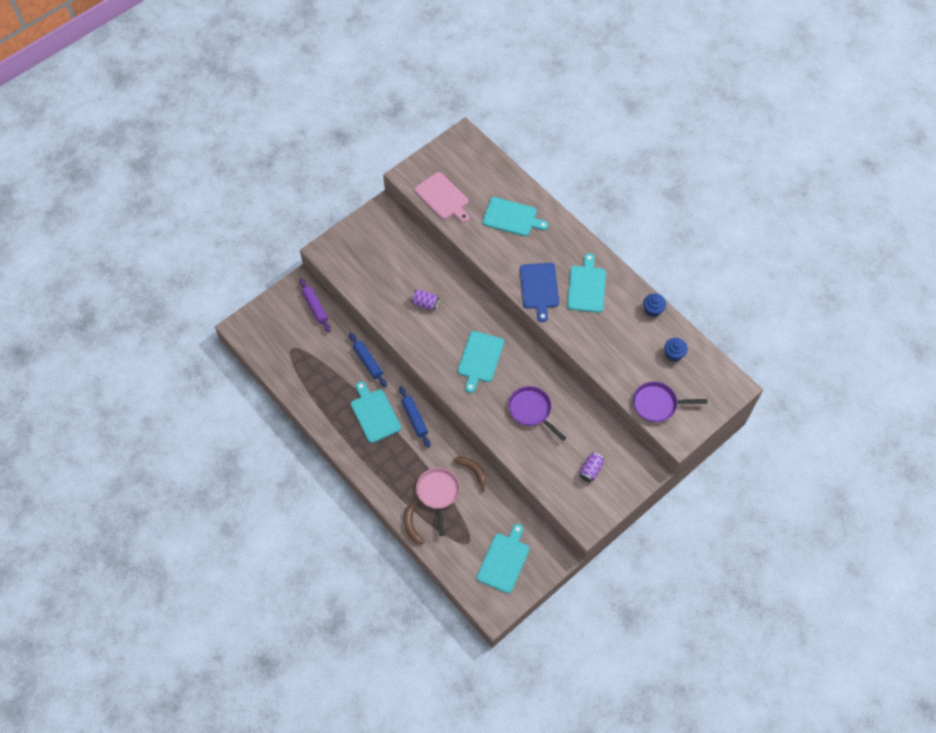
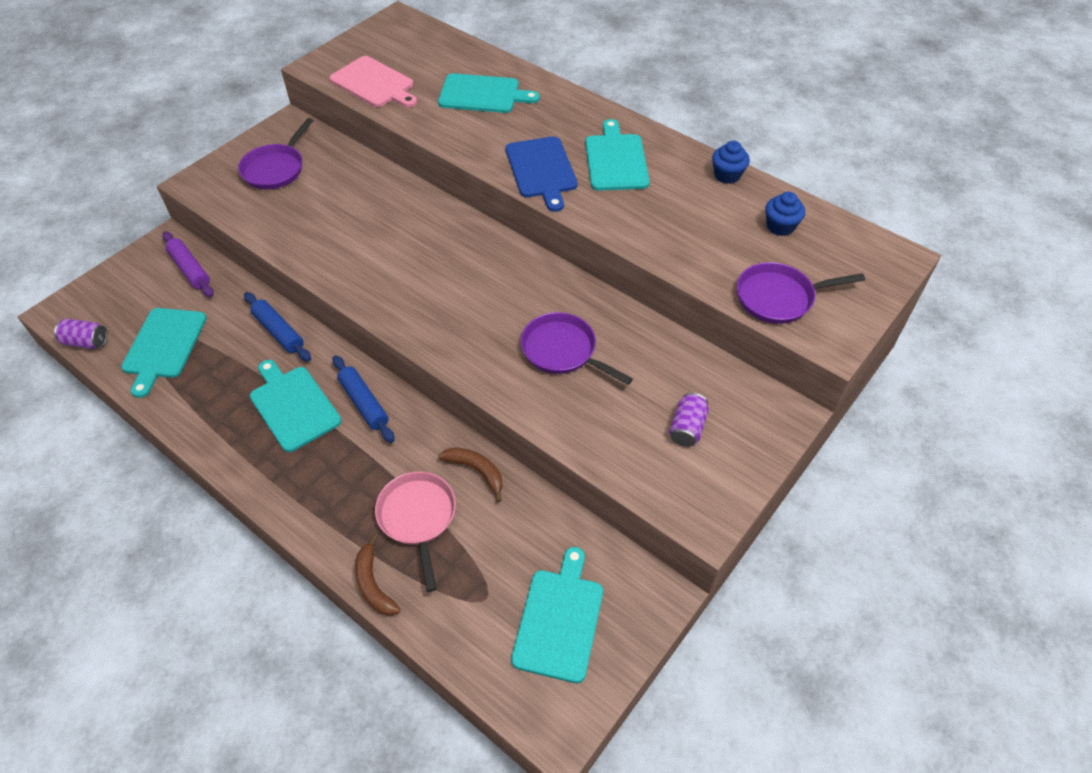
camera: 10 degrees left, 10 degrees down
(373, 247) = (276, 169): none -> purple pan
(425, 303) = (362, 227): purple can -> purple can (86, 342)
(480, 359) = (462, 289): turquoise cutting board -> turquoise cutting board (163, 346)

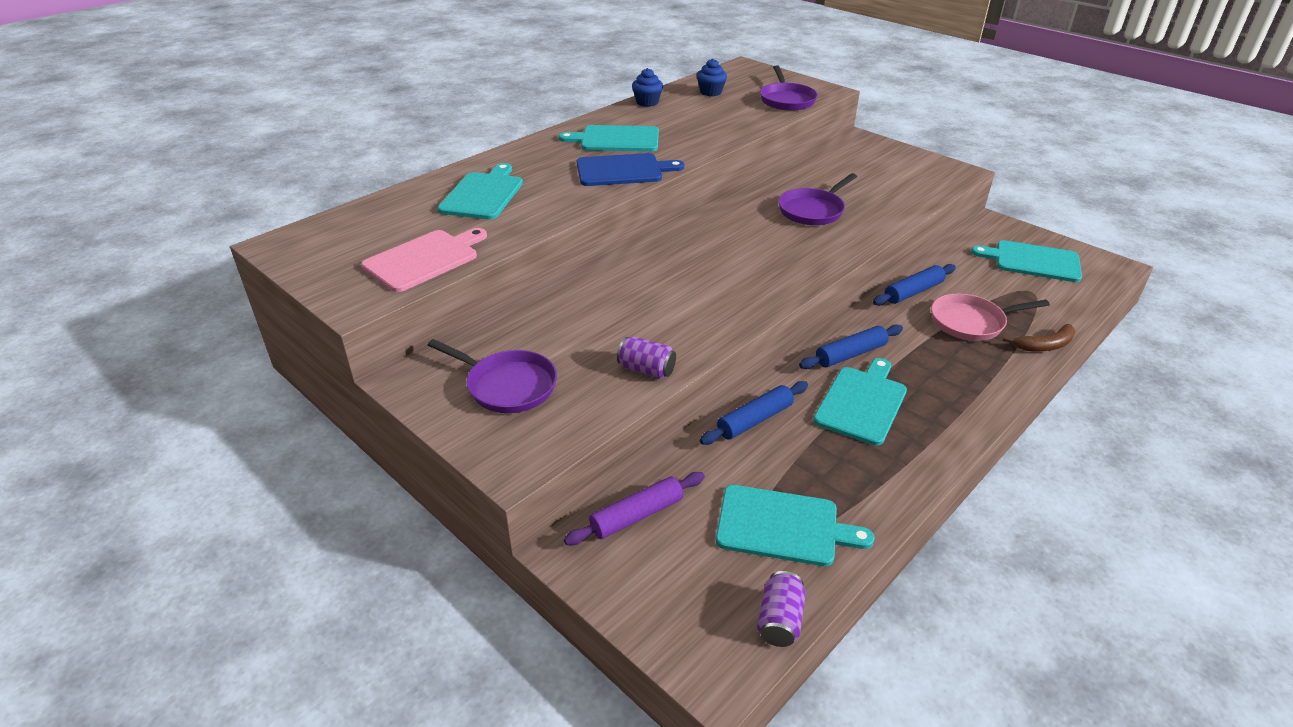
camera: 85 degrees left, 15 degrees down
(293, 405) = (862, 402): turquoise cutting board -> turquoise cutting board turned 150 degrees clockwise
(476, 471) = (913, 292): brown banana -> blue rolling pin
(687, 428) = (881, 170): purple can -> purple can (646, 370)

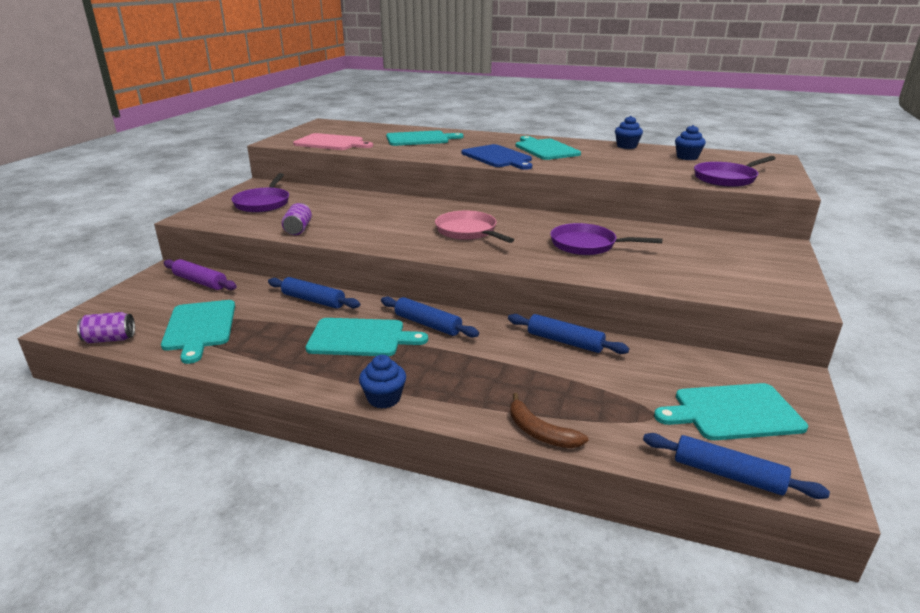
camera: 65 degrees right, 10 degrees down
(971, 322) = (540, 379): pink pan -> pink pan (468, 231)
(981, 411) = (384, 398): none -> blue cupcake
(1033, 261) = (733, 412): turquoise cutting board -> turquoise cutting board turned 90 degrees counterclockwise
(1100, 290) = (727, 474): none -> blue rolling pin

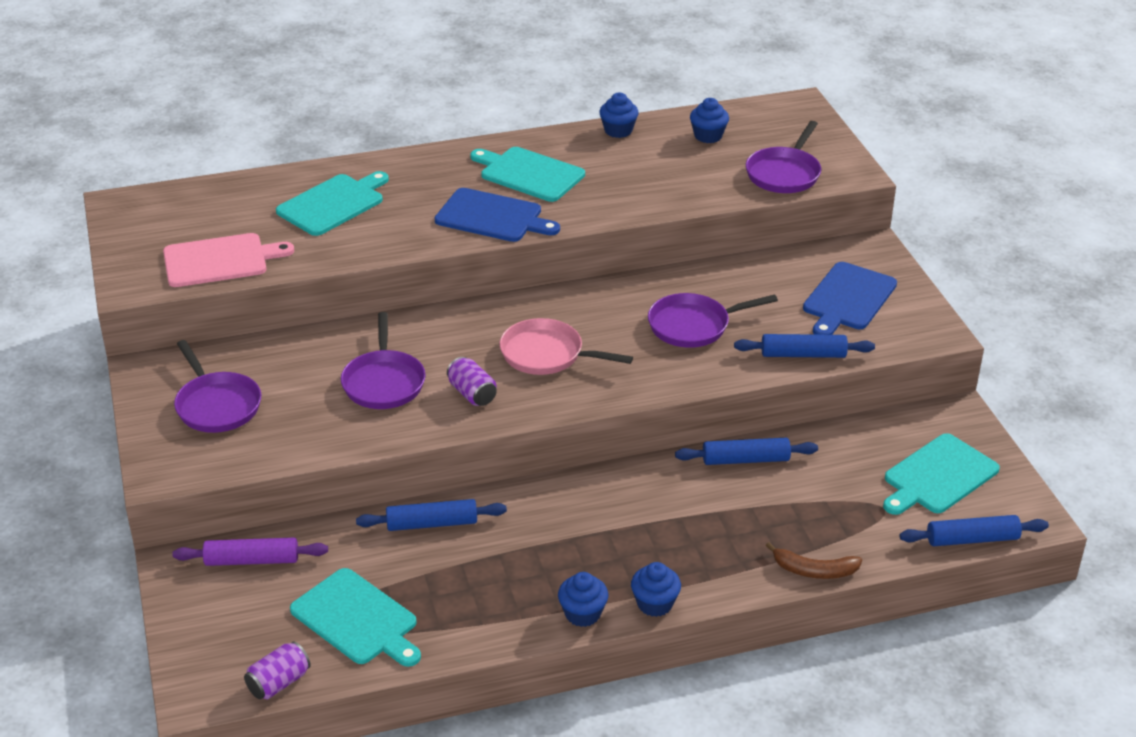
camera: 35 degrees left, 10 degrees up
(298, 229) = (341, 435): purple can -> purple can (472, 394)
(327, 382) = (582, 614): none -> blue cupcake
(357, 217) = (384, 382): none -> purple pan
(361, 338) = (549, 548): turquoise cutting board -> none
(427, 324) = (595, 499): blue rolling pin -> blue rolling pin (803, 355)
(731, 263) = (848, 299): none -> blue cutting board

